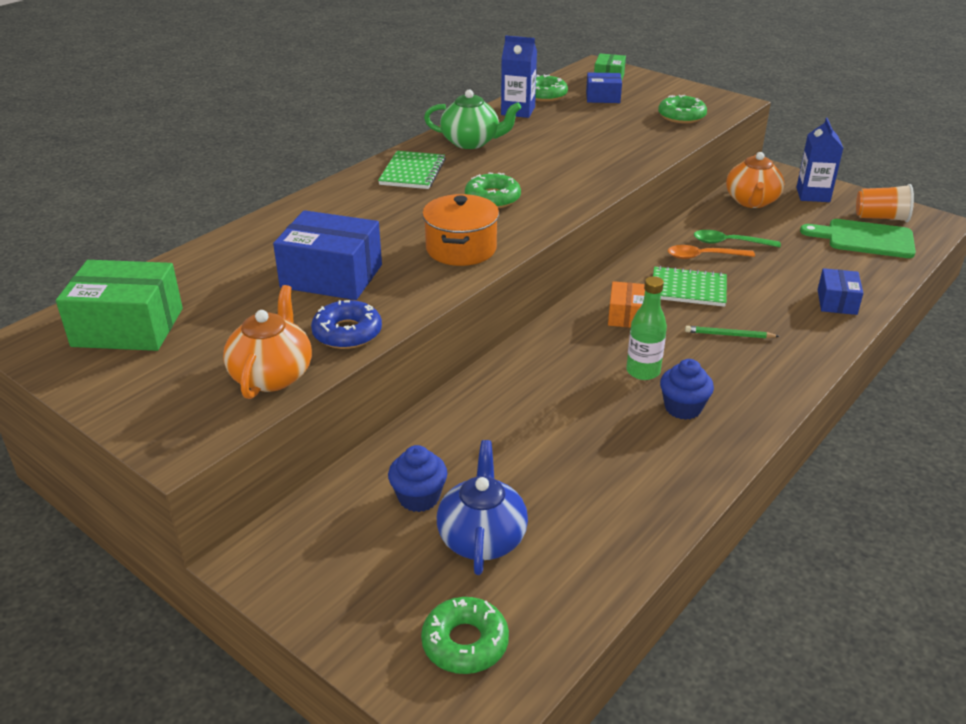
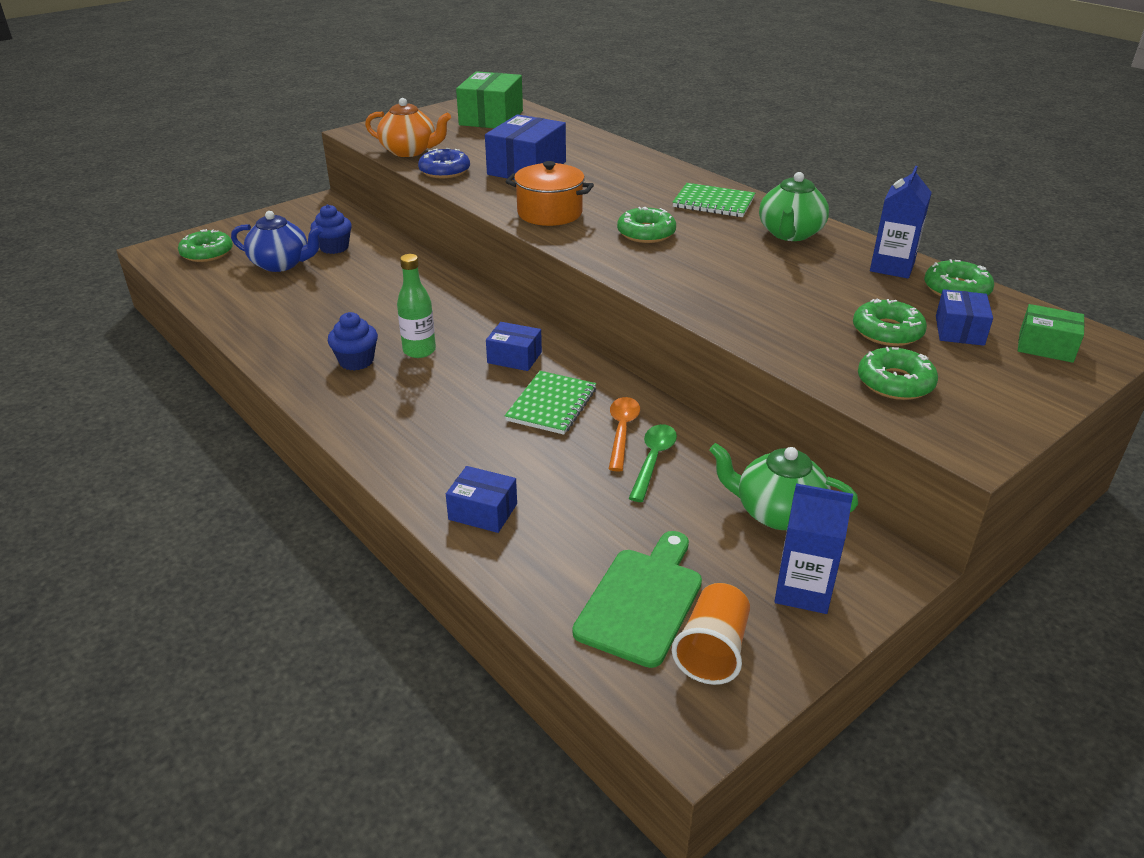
camera: 100 degrees right, 0 degrees up
(618, 116) = (887, 331): none -> green donut
(626, 315) = (514, 357): orange box -> blue box
(729, 335) = (452, 412): green pencil -> none
(751, 201) = (777, 513): orange teapot -> green teapot

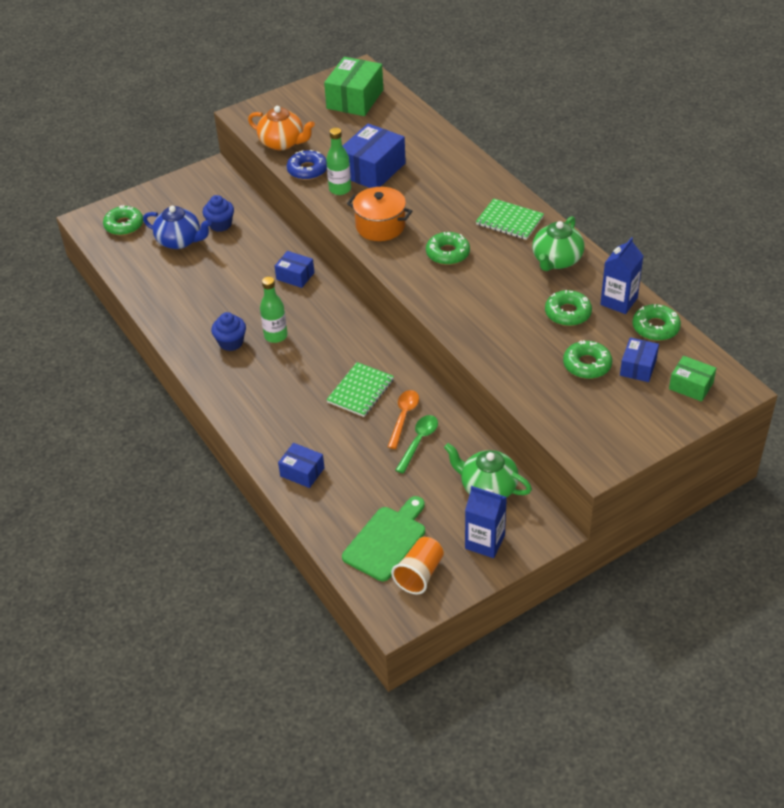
camera: 10 degrees right, 10 degrees up
(489, 185) = (340, 189): none -> green bottle
(514, 357) = (342, 347): blue box -> blue box (295, 276)
(895, 383) = (572, 410): green donut -> green donut (567, 313)

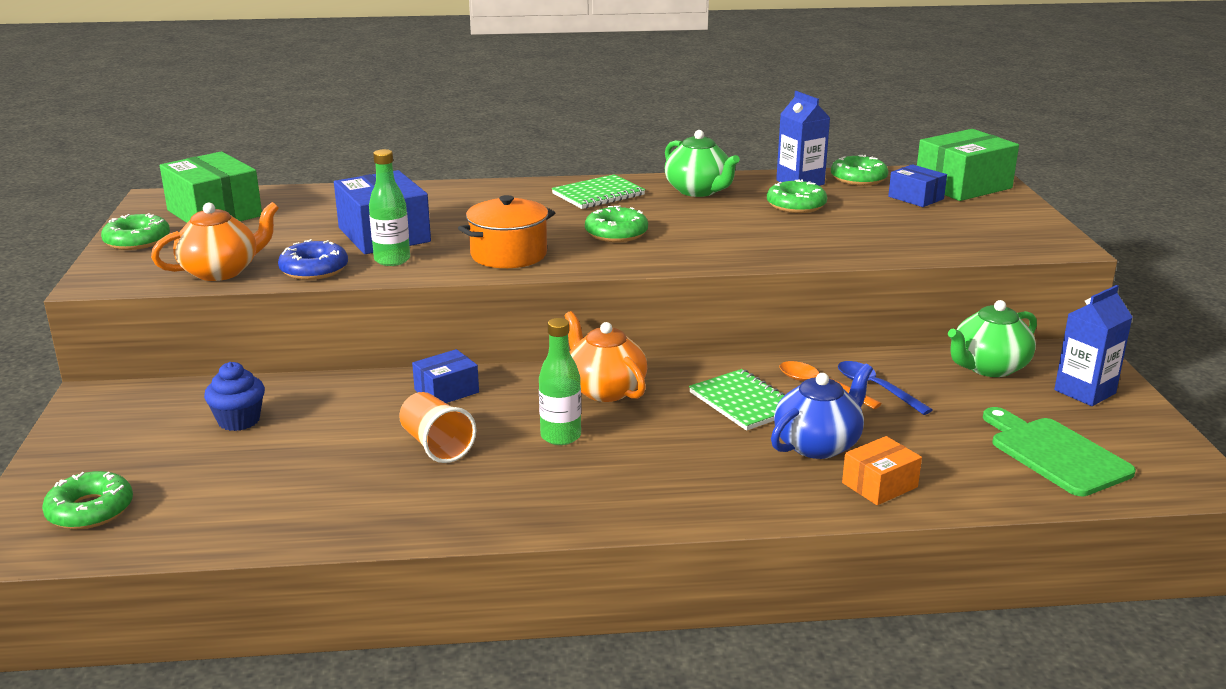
camera: 65 degrees left, 20 degrees down
(180, 241) = (222, 465): blue teapot -> blue teapot (818, 444)
(231, 342) = (534, 477): blue cupcake -> none
(302, 472) = (879, 485): blue box -> orange box
(337, 332) = (604, 389): none -> orange teapot
(419, 441) = (875, 388): green spoon -> blue spoon
(419, 574) = (1128, 446): orange cup -> orange cup (436, 445)
(587, 365) = (893, 216): green donut -> green donut (137, 241)
(691, 386) = (963, 186): green box -> green box, size x1.79

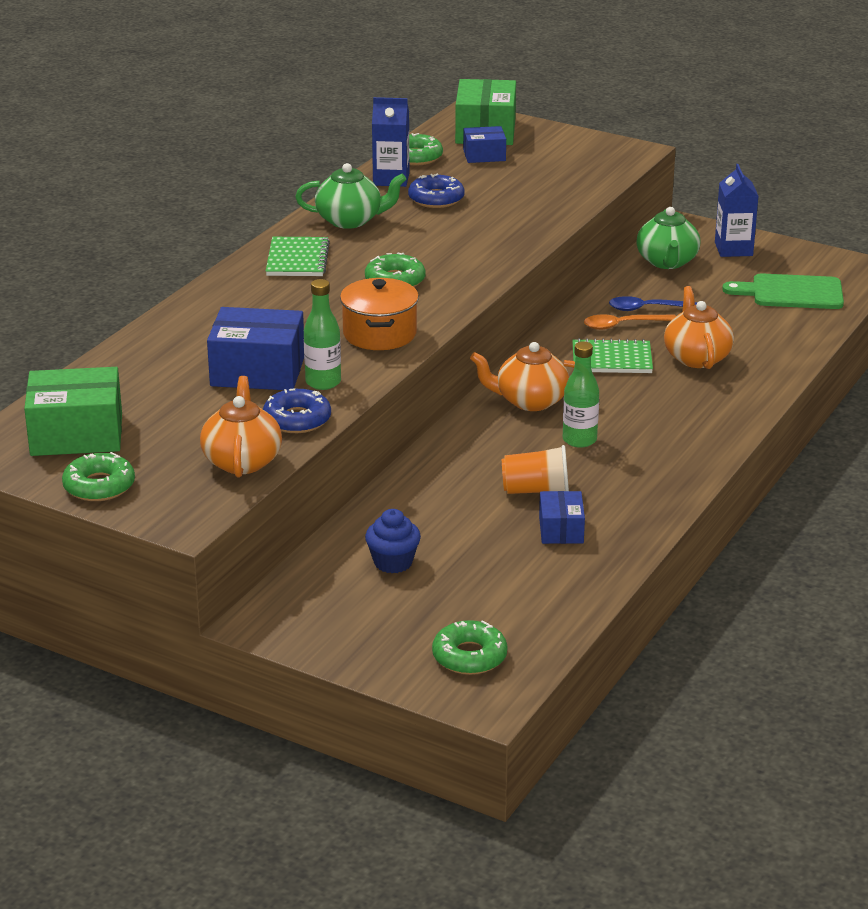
camera: 55 degrees left, 5 degrees up
(446, 391) = (453, 462): blue box -> blue box (561, 530)
(796, 205) = (436, 199): green donut -> blue donut
(818, 444) = (696, 357): blue teapot -> orange teapot
(879, 485) = (765, 358): orange box -> none

